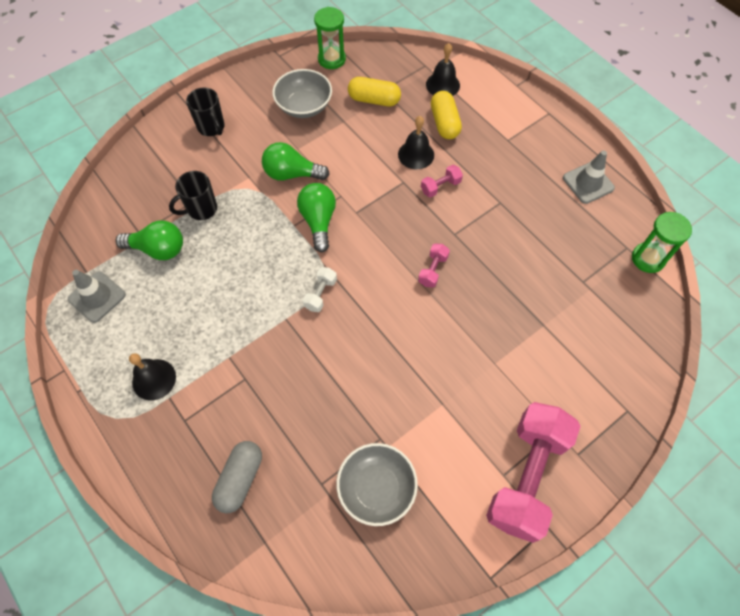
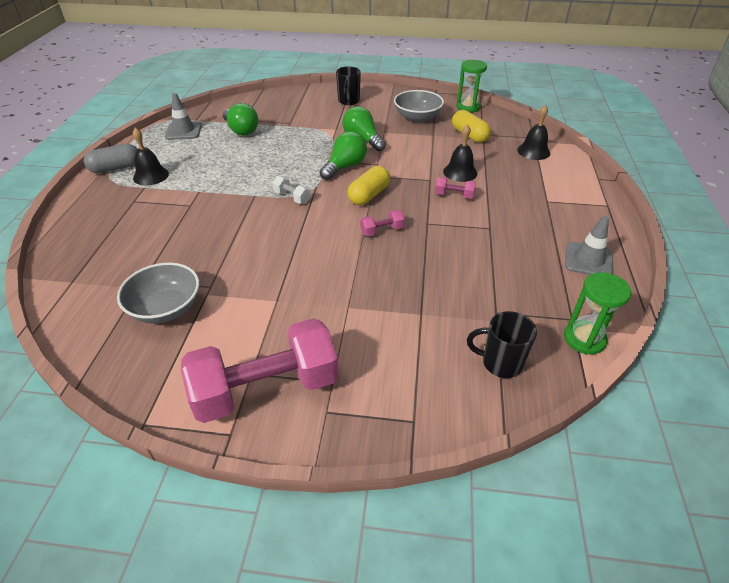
camera: 45 degrees right, 20 degrees down
(201, 209) = (288, 128): black mug -> black mug (500, 363)
(240, 479) = (112, 244): grey capsule -> grey capsule (116, 168)
(320, 294) = (292, 197): white dumbbell -> white dumbbell turned 60 degrees clockwise
(444, 123) = (506, 168): yellow capsule -> yellow capsule (369, 195)

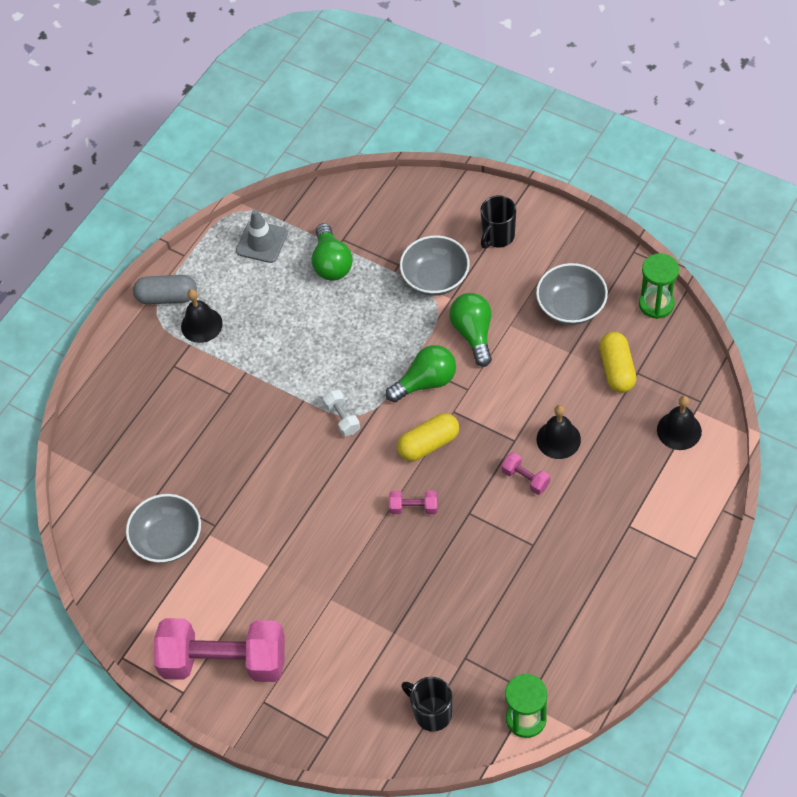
camera: 30 degrees right, 15 degrees up
(319, 123) = (435, 278): none -> grey bowl
(588, 260) = (606, 629): grey traffic cone -> none

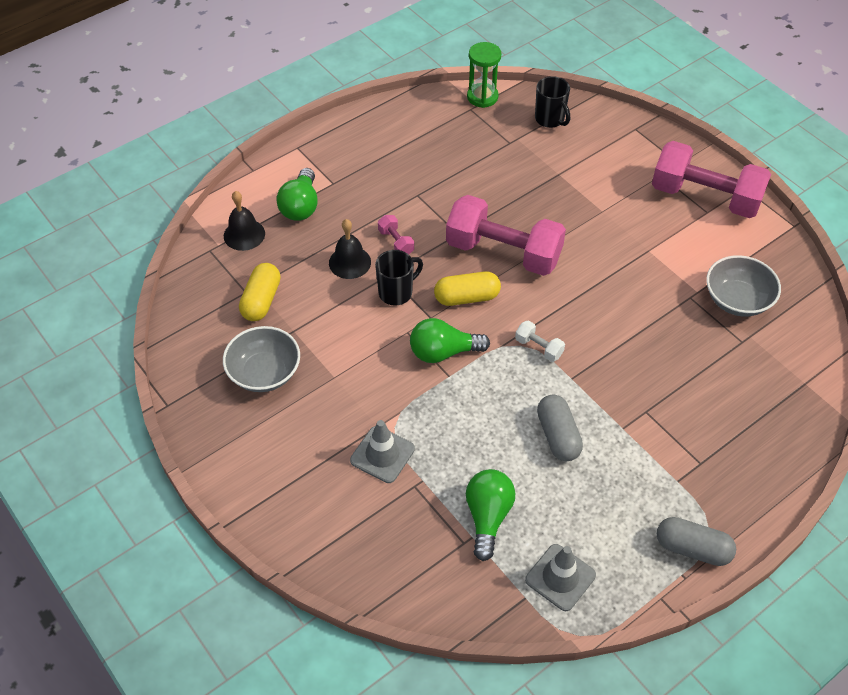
camera: 165 degrees left, 5 degrees down
(201, 325) = (659, 498): black bell -> none
(298, 345) = (558, 435): none -> grey capsule
(342, 418) = (538, 347): white dumbbell -> white dumbbell turned 45 degrees counterclockwise
(414, 507) = (503, 252): pink dumbbell -> pink dumbbell, size x2.46
(435, 278) = (382, 454): grey bowl -> grey traffic cone
(473, 334) = (374, 381): green light bulb -> green light bulb (300, 206)
(498, 236) = (292, 476): black mug -> black mug (396, 292)
(656, 304) = (184, 345): green hourglass -> none

